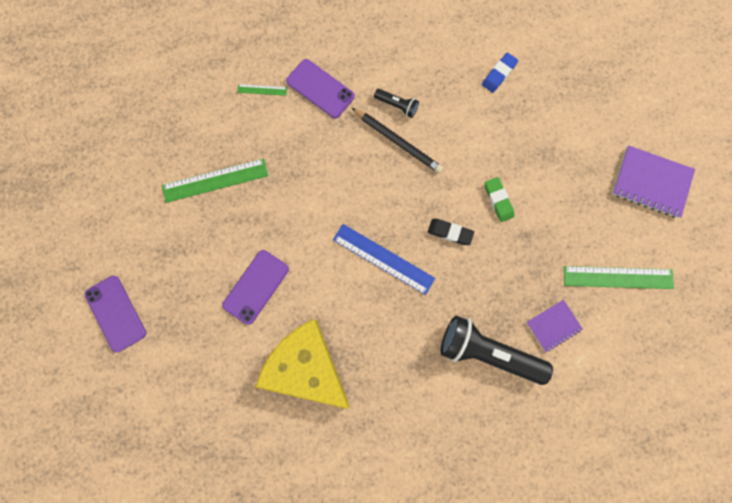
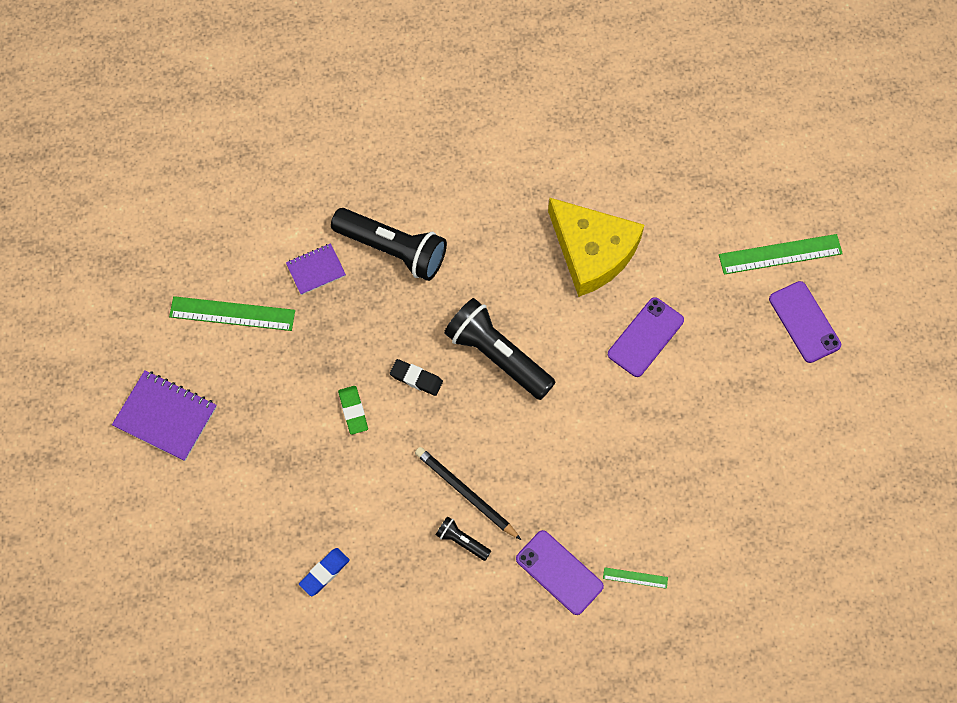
camera: 175 degrees left, 10 degrees down
(215, 180) = (694, 463): green ruler -> green ruler (780, 254)
(383, 258) = (497, 356): blue ruler -> black flashlight

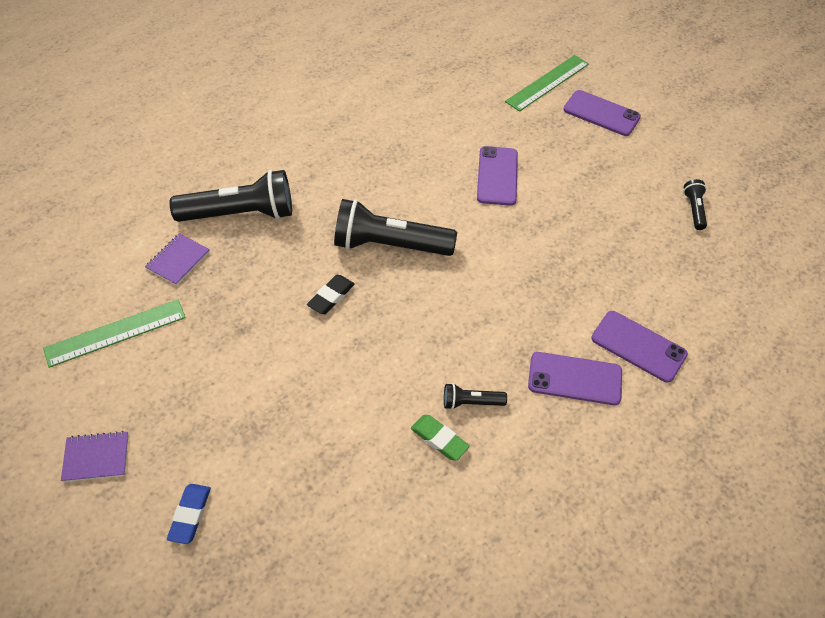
camera: 35 degrees left, 15 degrees down
(165, 416) = (96, 457): purple notebook -> purple notebook, size x0.61
(324, 573) = (361, 507): blue eraser -> blue eraser (190, 515)
(353, 411) = (290, 351): green eraser -> green eraser (439, 439)
(416, 379) = (331, 297): black eraser -> black eraser turned 45 degrees counterclockwise
(466, 493) = (444, 362): black pencil -> none
(592, 251) = (409, 141): yellow cheese -> none
(635, 577) = (638, 346): green ruler -> purple phone
(801, 479) = (694, 209): none -> black flashlight

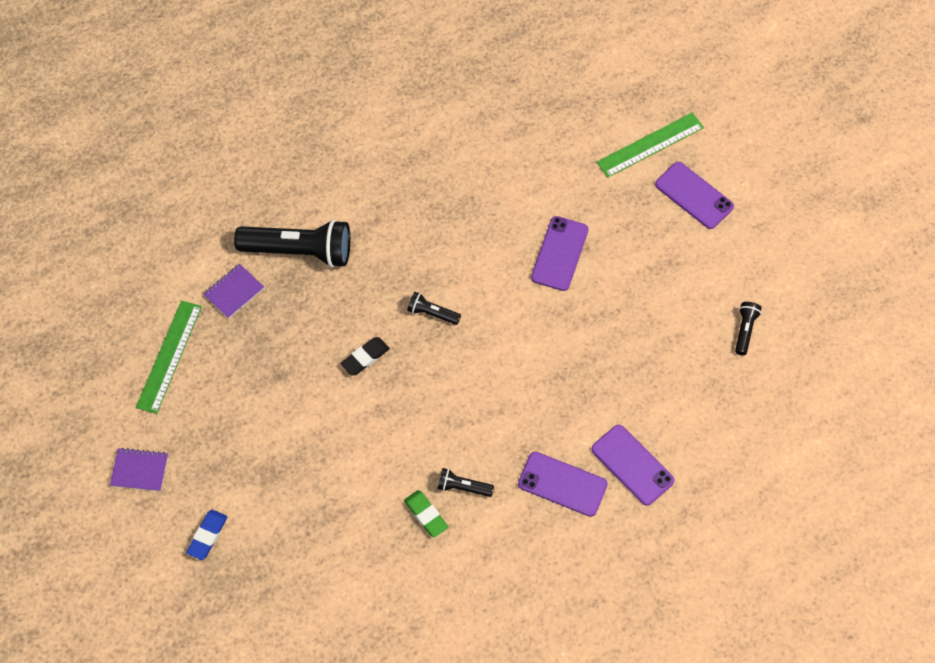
camera: 15 degrees right, 10 degrees up
(115, 332) = (169, 356): green ruler -> green ruler turned 60 degrees counterclockwise
(389, 245) = (432, 313): black flashlight -> black flashlight, size x0.46

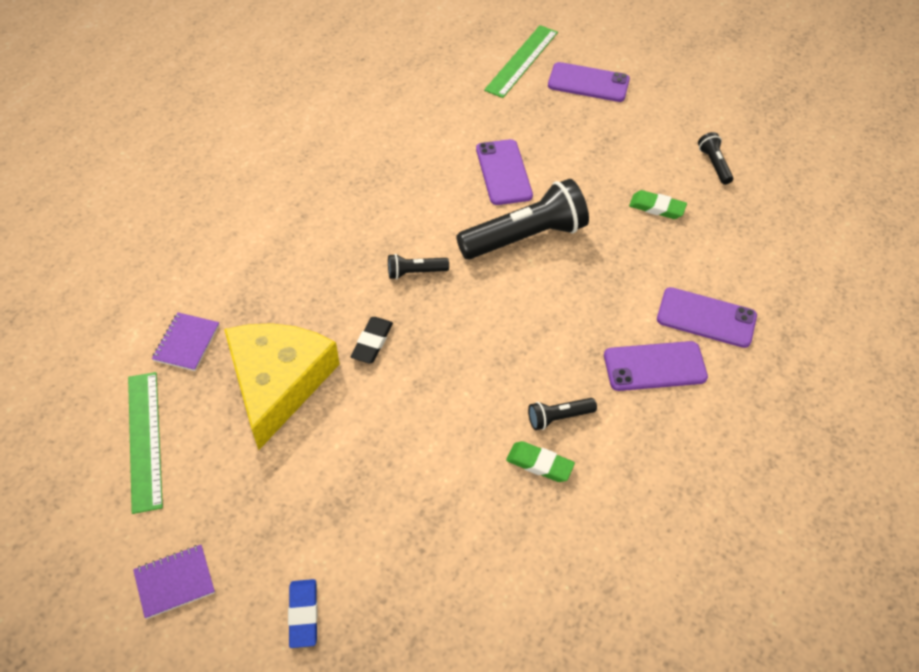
camera: 30 degrees left, 10 degrees down
(281, 357) = (278, 382): none -> yellow cheese
(300, 251) = (238, 275): black flashlight -> black flashlight (525, 236)
(664, 348) = (657, 207): none -> green eraser

